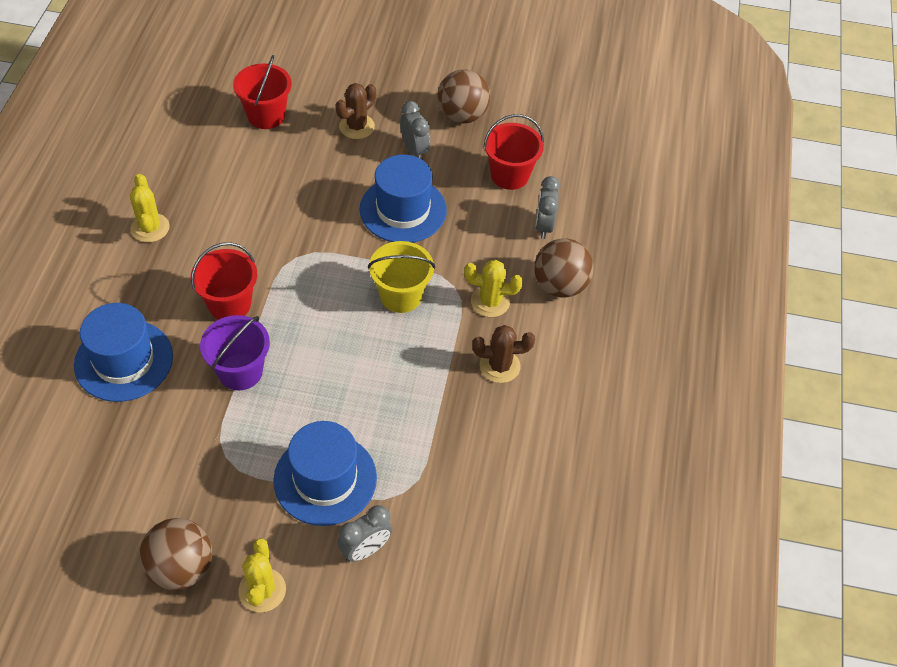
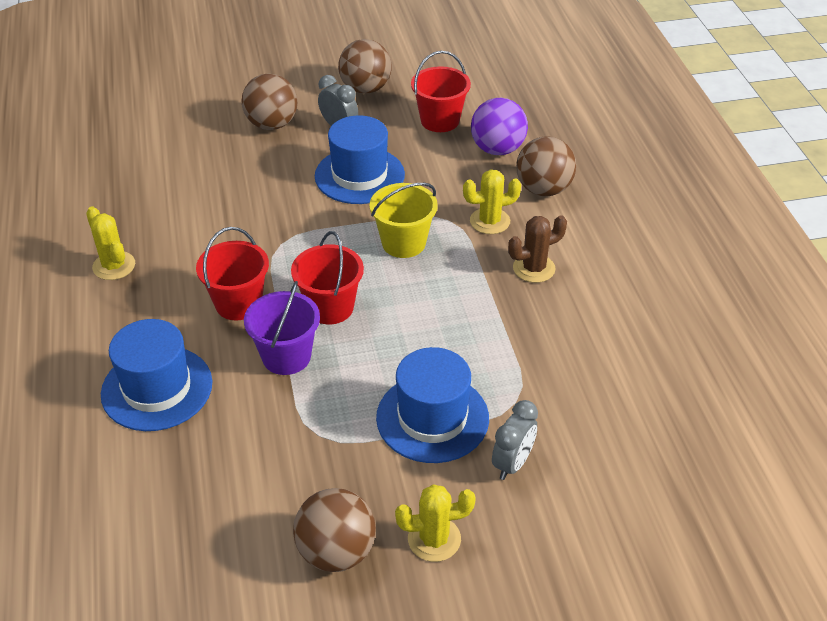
camera: 20 degrees left, 10 degrees down
(262, 590) = (434, 539): yellow cactus -> yellow cactus turned 75 degrees counterclockwise
(266, 115) = (176, 140): red bucket -> red bucket (330, 307)
(357, 126) = (272, 124): brown cactus -> brown ball
(544, 226) = (497, 149): grey clock -> purple ball

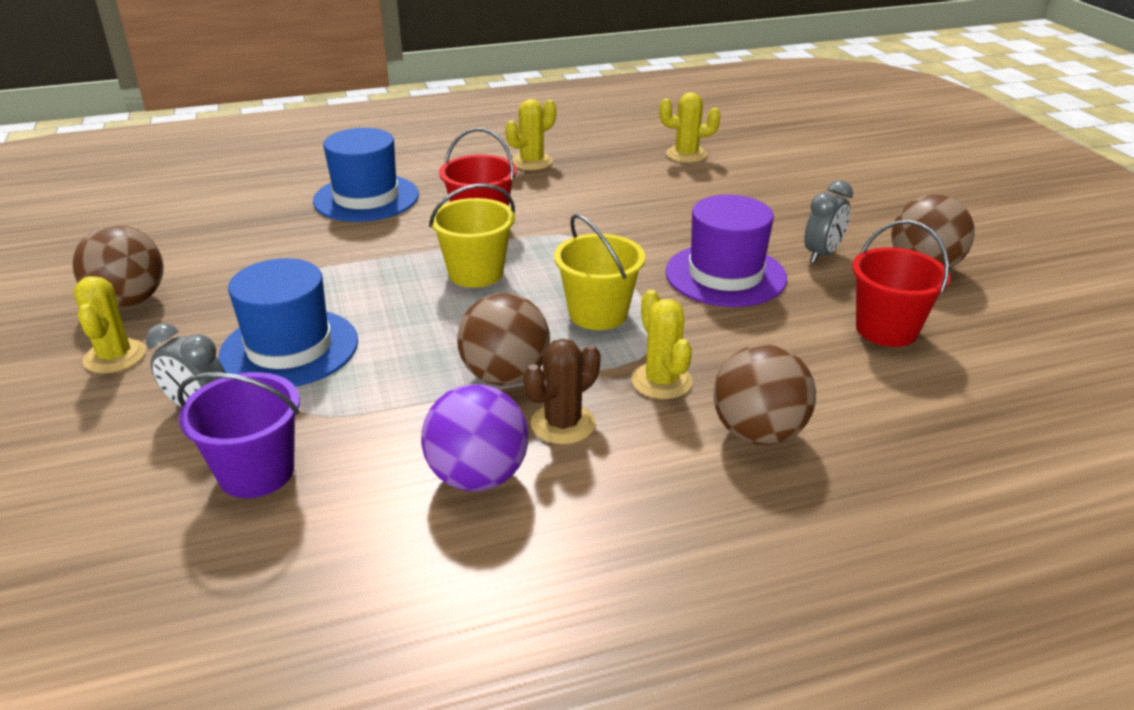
camera: 85 degrees right, 10 degrees down
(138, 167) = (686, 154): none -> yellow cactus
(272, 124) = (801, 213): brown ball -> brown ball (505, 376)
(286, 356) = (400, 254): purple bucket -> purple bucket (256, 472)
(330, 307) = (476, 273): red bucket -> yellow bucket
(359, 175) = (725, 275): blue hat -> purple hat
(497, 149) = (843, 384): purple ball -> purple ball (478, 477)
(534, 268) = (563, 424): brown cactus -> brown cactus turned 75 degrees clockwise

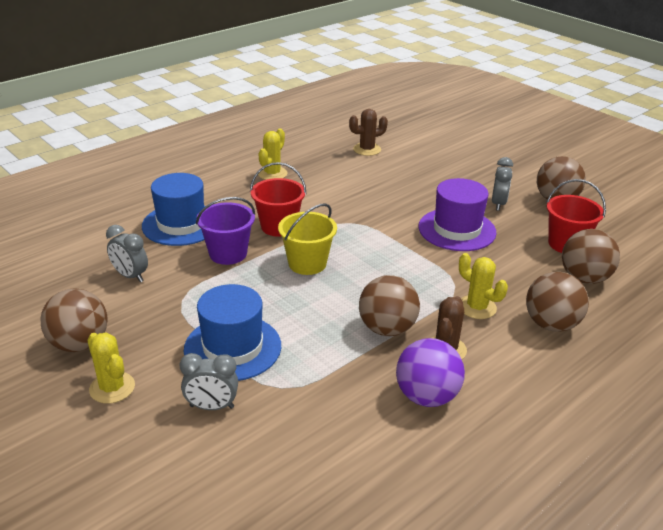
camera: 25 degrees left, 0 degrees up
(254, 242) = (130, 276): none -> grey clock
(256, 472) = (292, 436): purple bucket -> purple bucket (228, 253)
(598, 314) = (406, 273): yellow bucket -> none
(686, 154) = (367, 149): yellow cactus -> brown cactus
(874, 383) = (584, 278): none -> brown ball

